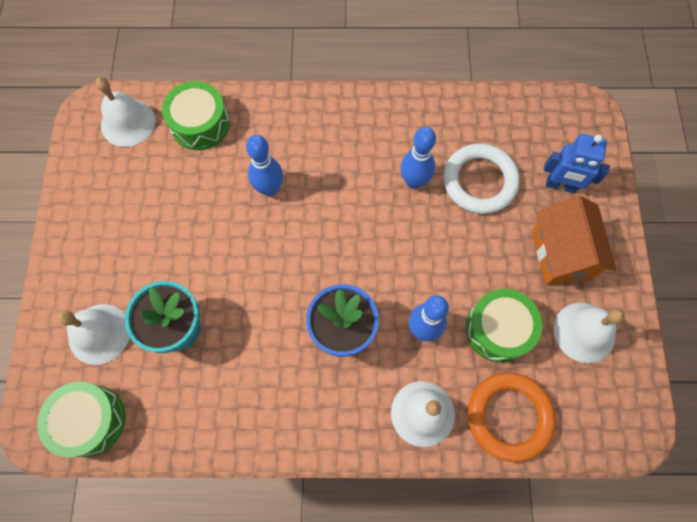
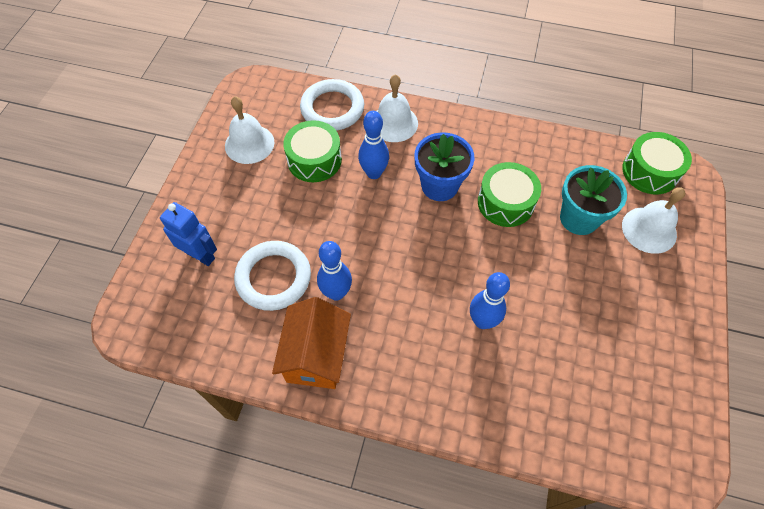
camera: 165 degrees left, 10 degrees down
(128, 122) = (637, 441): white bell -> none
(200, 124) = (551, 417): green drum -> green drum (505, 202)
(509, 416) = (332, 108): orange ring -> white ring
(561, 253) = (234, 200): orange house -> orange house (316, 356)

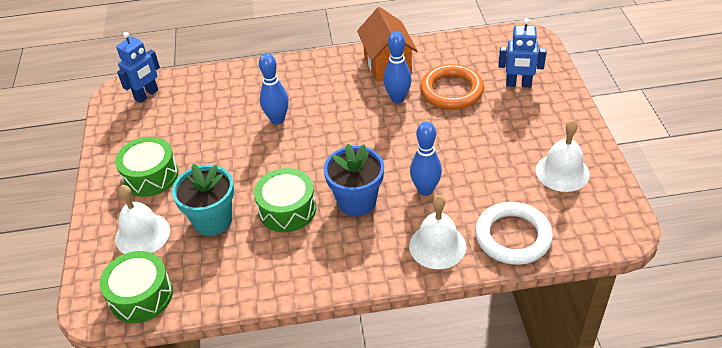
camera: 160 degrees right, 15 degrees down
(273, 278) = (451, 91): white ring -> orange ring
(314, 160) = (489, 181): green drum -> green drum (151, 176)
(644, 446) = (147, 95): none -> blue robot

